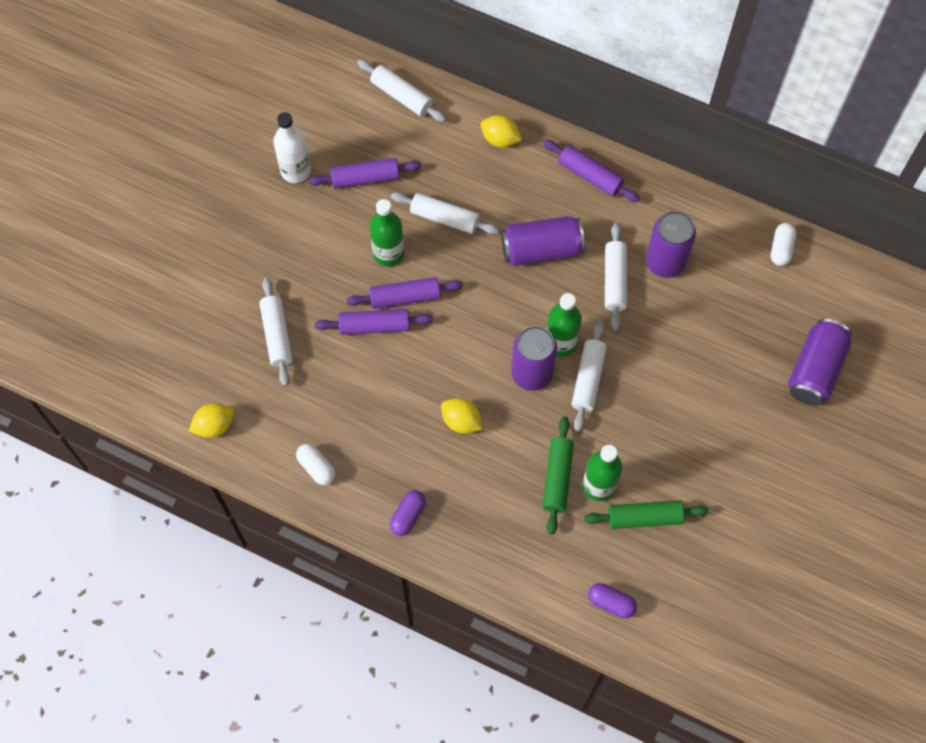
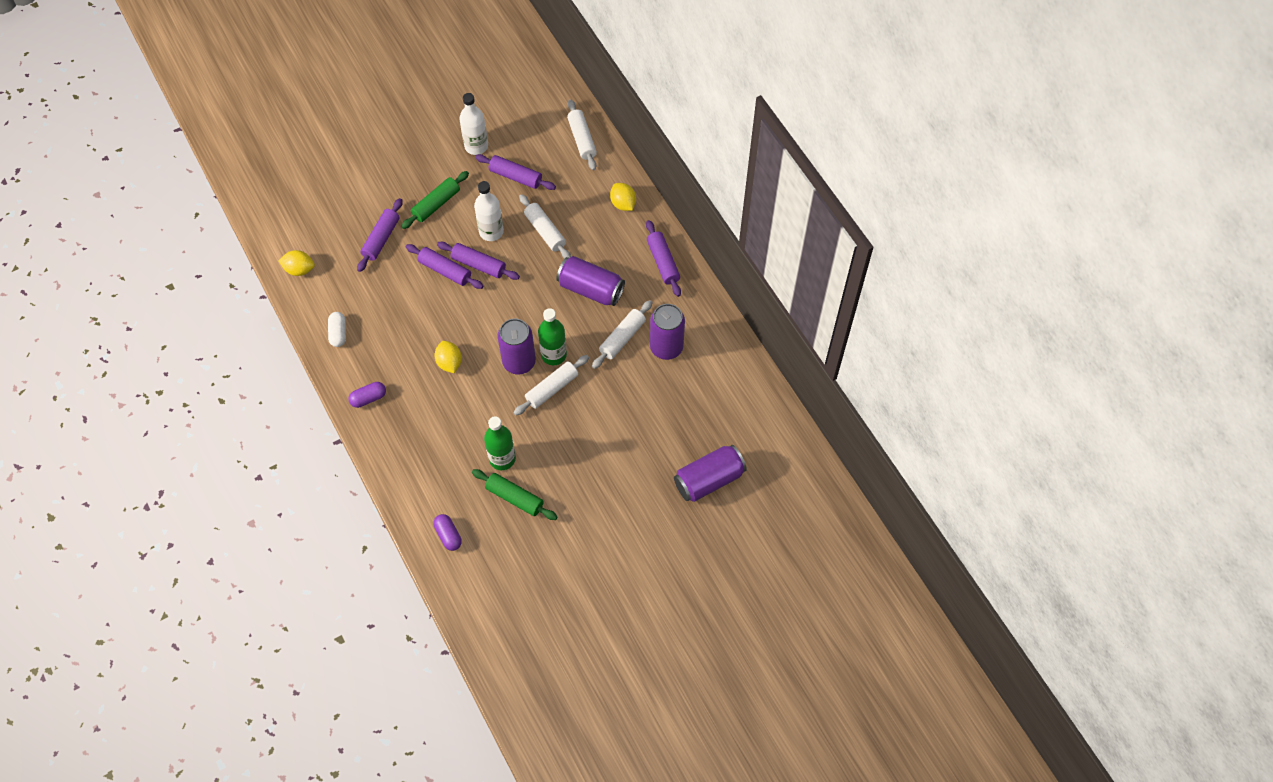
camera: 35 degrees right, 5 degrees down
(277, 335) = (381, 239): white rolling pin -> purple rolling pin
(388, 253) = (491, 231): green bottle -> white bottle
(557, 478) = (480, 436): green rolling pin -> green rolling pin (436, 204)
(781, 249) = (753, 388): white capsule -> none

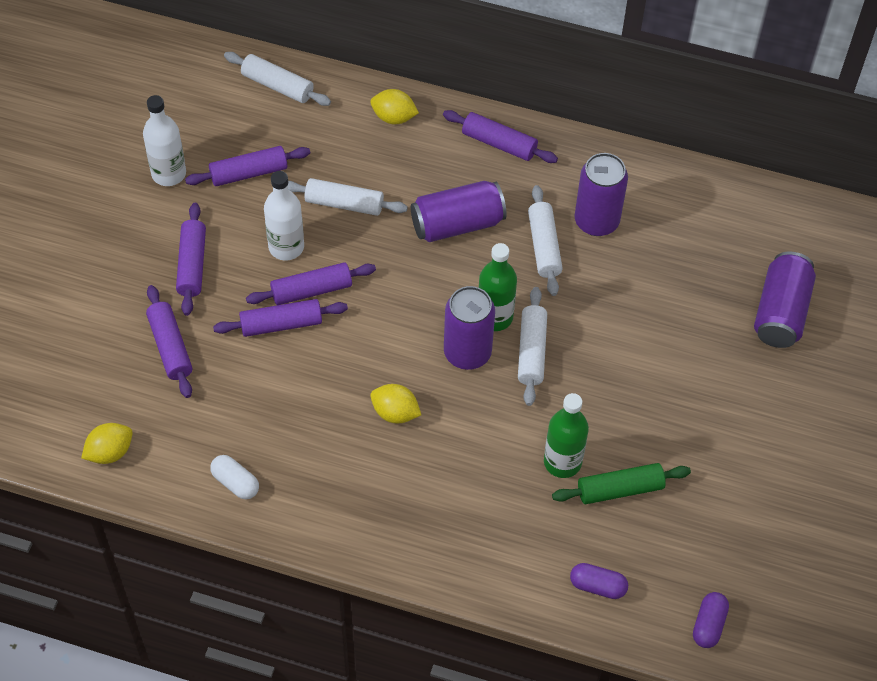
camera: 45 degrees left, 5 degrees down
(368, 398) = (349, 521): purple capsule -> purple capsule (708, 625)
(436, 204) = (192, 265): green rolling pin -> purple rolling pin

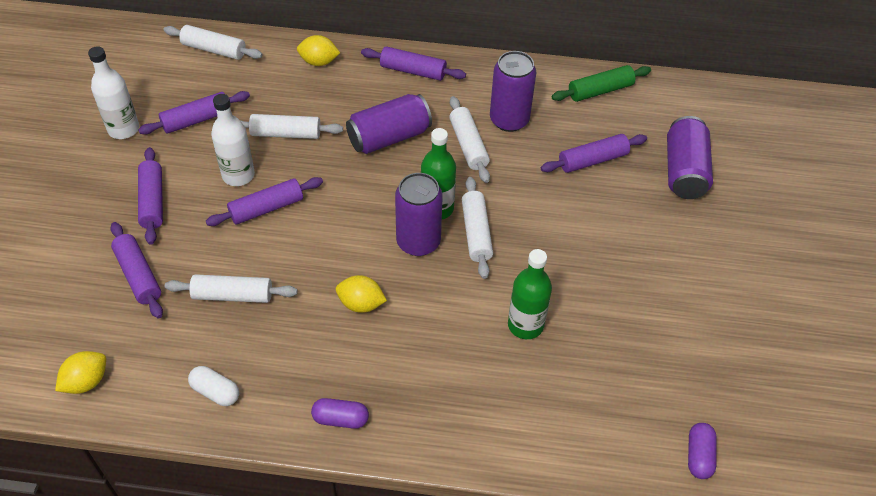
camera: 10 degrees left, 5 degrees down
(264, 383) = (233, 295): none -> white rolling pin
(281, 324) = (242, 241): purple rolling pin -> purple rolling pin (592, 160)
(597, 586) = (585, 436): purple capsule -> purple capsule (340, 419)
(620, 489) = (584, 342): green rolling pin -> green rolling pin (600, 90)

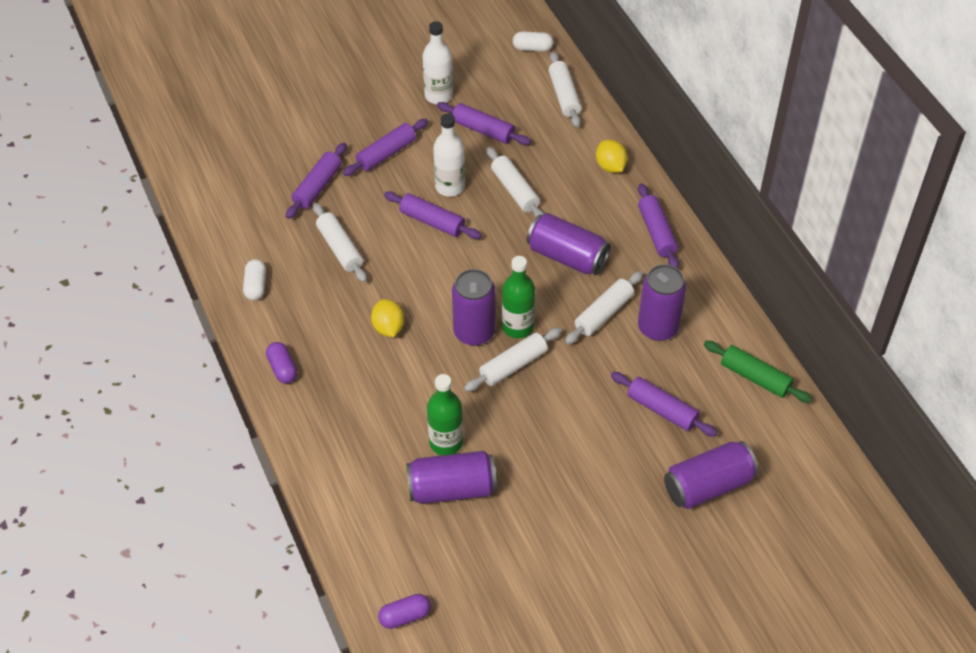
camera: 60 degrees right, 0 degrees up
(86, 381) = (216, 213): yellow lemon -> none
(139, 41) = (532, 48): none -> white capsule
(579, 346) = (452, 488): none -> purple can

